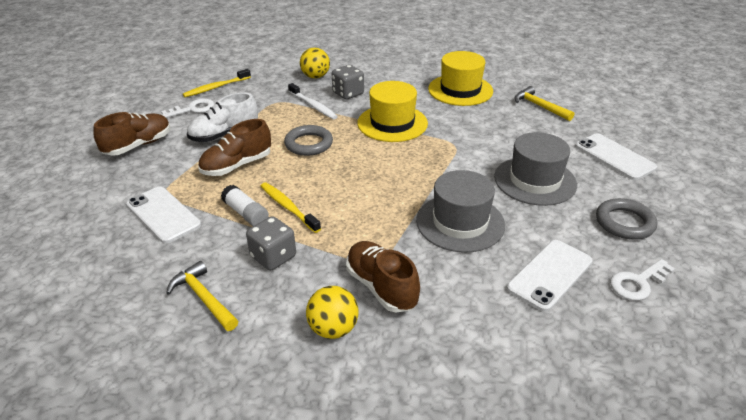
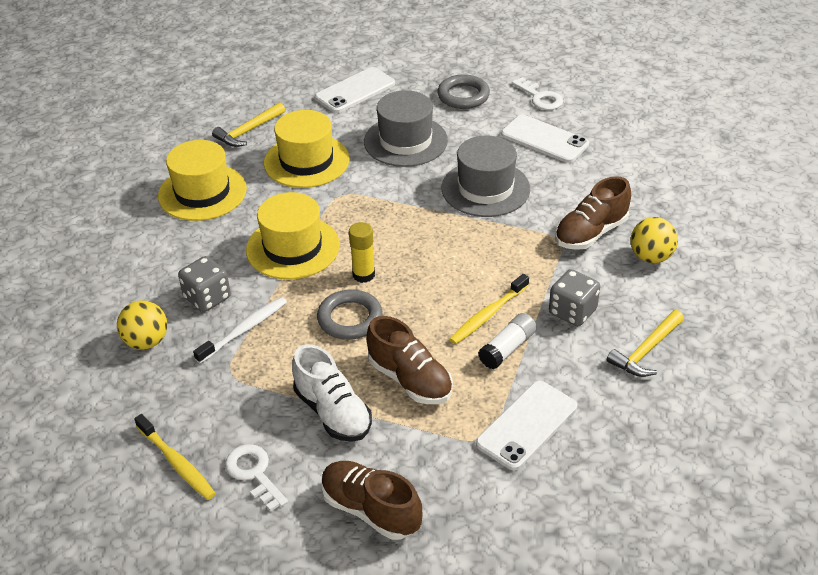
camera: 95 degrees left, 5 degrees up
(354, 151) = (363, 275): none -> yellow glue stick
(500, 130) = (306, 161): none -> yellow hat

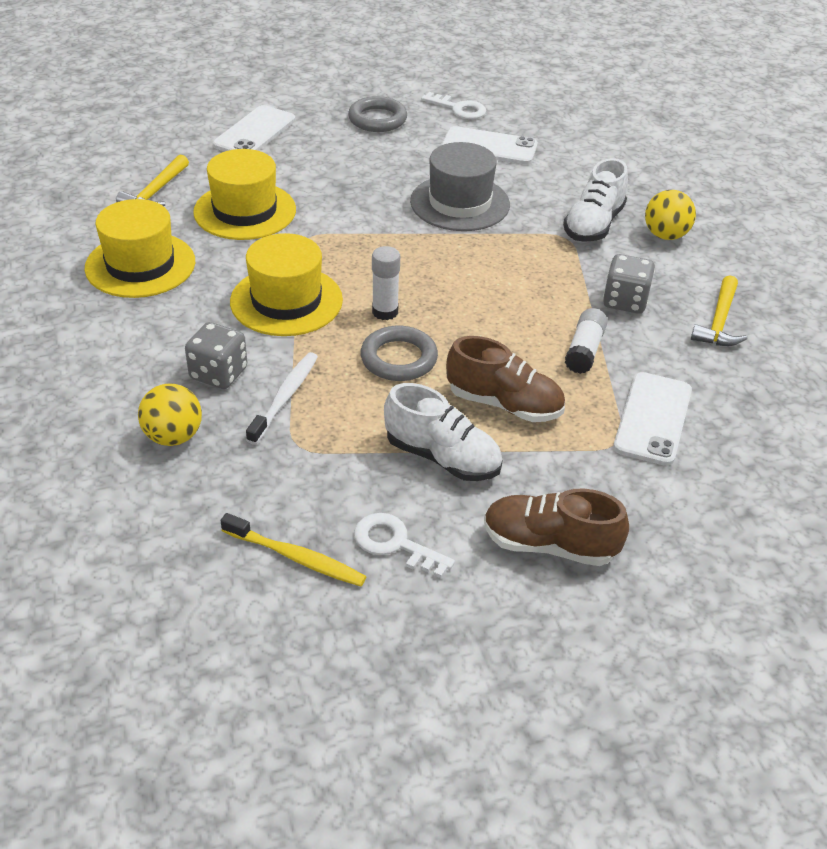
camera: 25 degrees left, 0 degrees up
(363, 275) = (385, 312): yellow glue stick -> white glue stick
(405, 141) = (344, 172): grey hat -> none
(488, 315) = (543, 323): yellow toothbrush -> none
(591, 233) = (593, 225): brown shoe -> white shoe

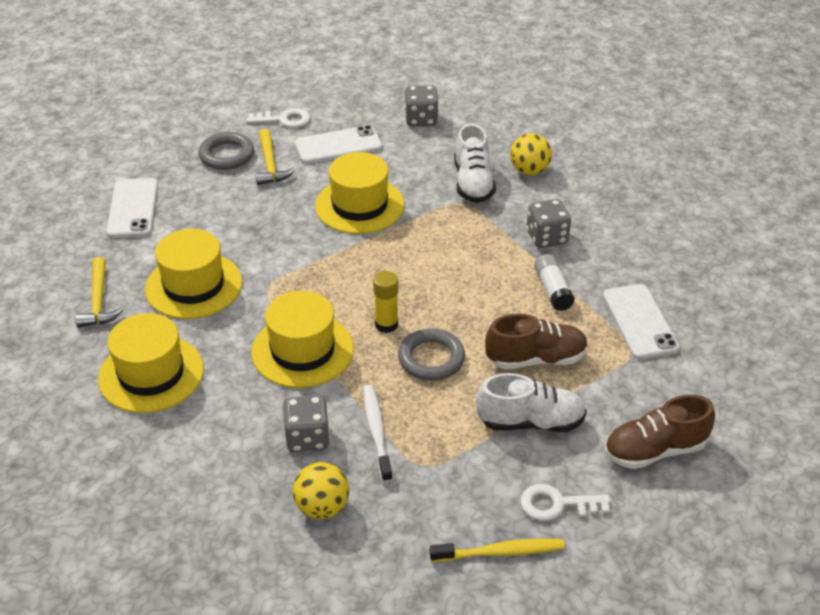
camera: 30 degrees left, 0 degrees up
(385, 312) = (386, 324): white glue stick -> yellow glue stick
(460, 203) = (359, 205): grey hat -> yellow hat
(594, 152) = (421, 119): none -> grey dice
(719, 321) = (620, 225): yellow hammer -> yellow hammer (270, 164)

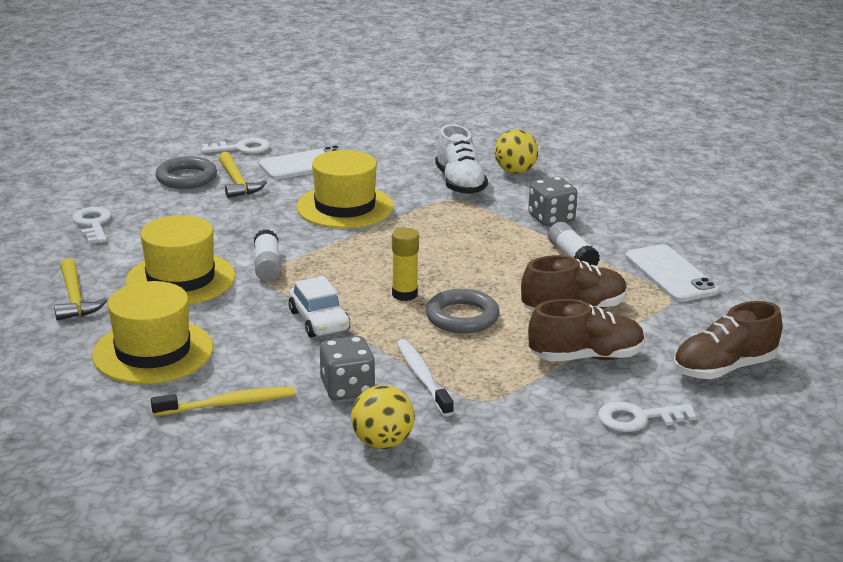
camera: 10 degrees left, 15 degrees down
(133, 208) = (93, 224): white phone -> white key
(273, 276) = (267, 266): none -> white glue stick
(302, 350) = (319, 321): yellow hat -> white car
(421, 119) = (388, 141): grey dice -> none
(500, 552) = (591, 461): yellow toothbrush -> yellow toothbrush (228, 404)
(530, 422) = (586, 357): white shoe -> brown shoe

